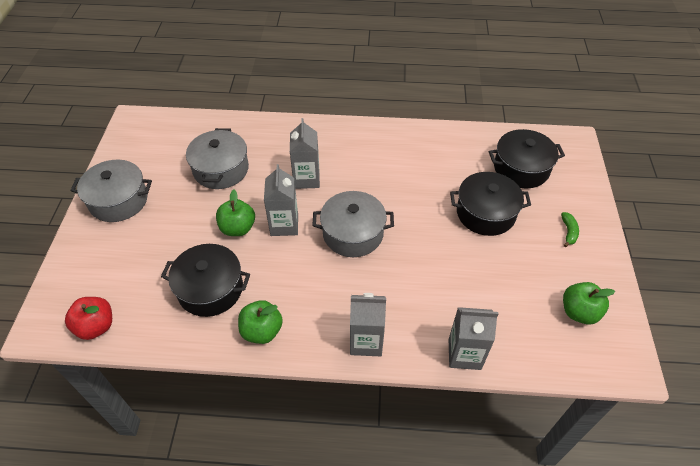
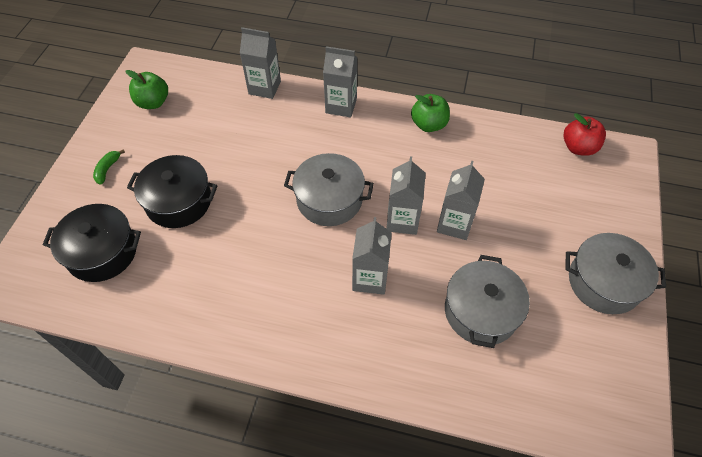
camera: 170 degrees left, 5 degrees up
(210, 289) = (478, 165): black pot -> none
(238, 228) = (454, 224): green apple -> grey carton

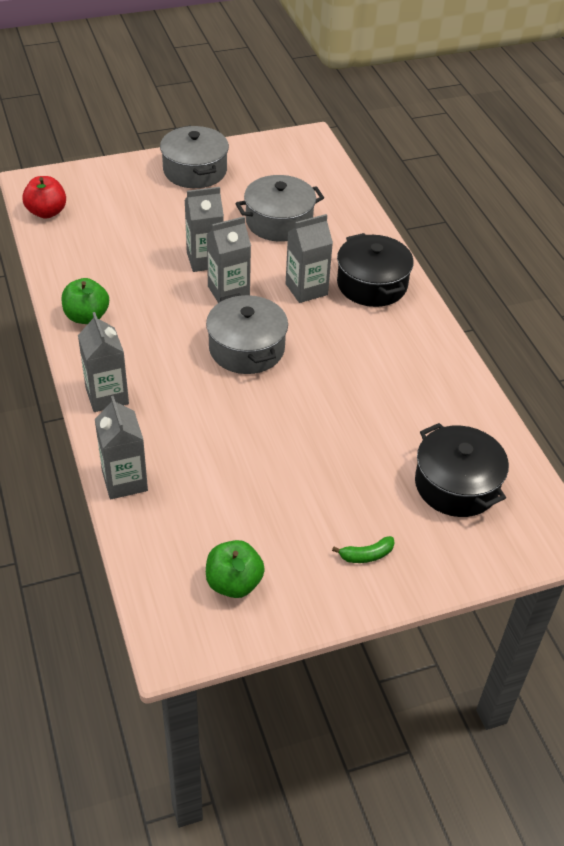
camera: 125 degrees left, 10 degrees down
(178, 201) = (348, 461): black pot -> black pot (372, 284)

